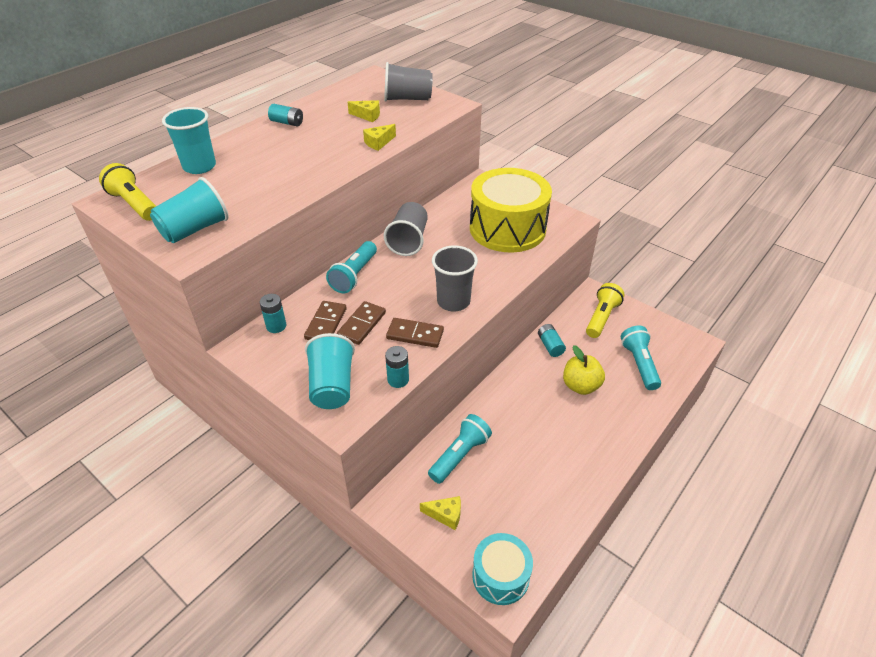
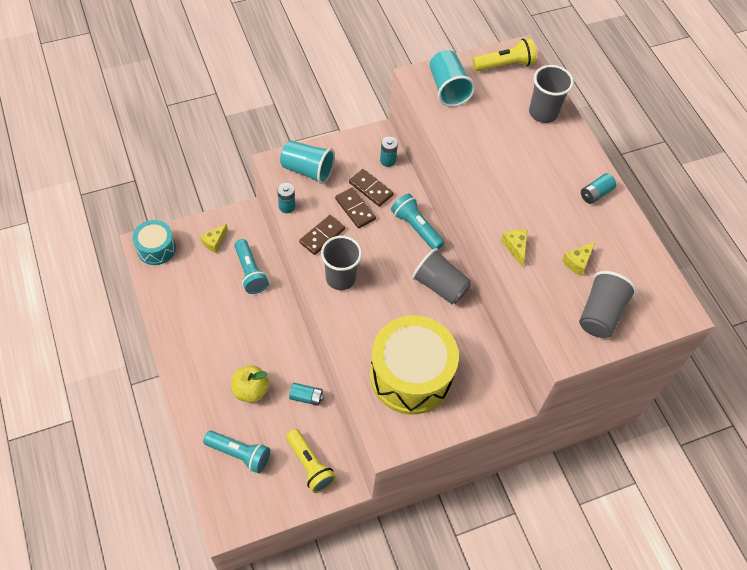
camera: 115 degrees right, 15 degrees up
(199, 166) = (543, 113): turquoise cup -> grey cup

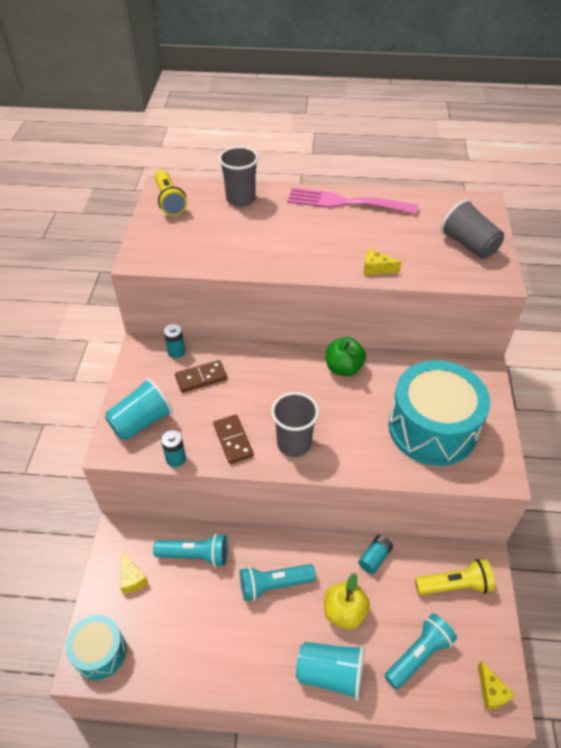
camera: 60 degrees left, 10 degrees down
(355, 209) = (217, 400): brown domino -> none
(411, 375) = (432, 428): yellow drum -> turquoise drum
(416, 228) = (268, 360): turquoise flashlight -> turquoise flashlight (273, 585)
(440, 286) = (343, 368): grey cup -> green apple
(448, 88) = (167, 245): turquoise cup -> turquoise cup (330, 674)
(505, 65) = (169, 201): yellow flashlight -> yellow flashlight turned 150 degrees clockwise
(577, 262) = (410, 238): yellow cheese -> yellow cheese (491, 692)
(595, 194) = (346, 202): turquoise battery -> pink fork

